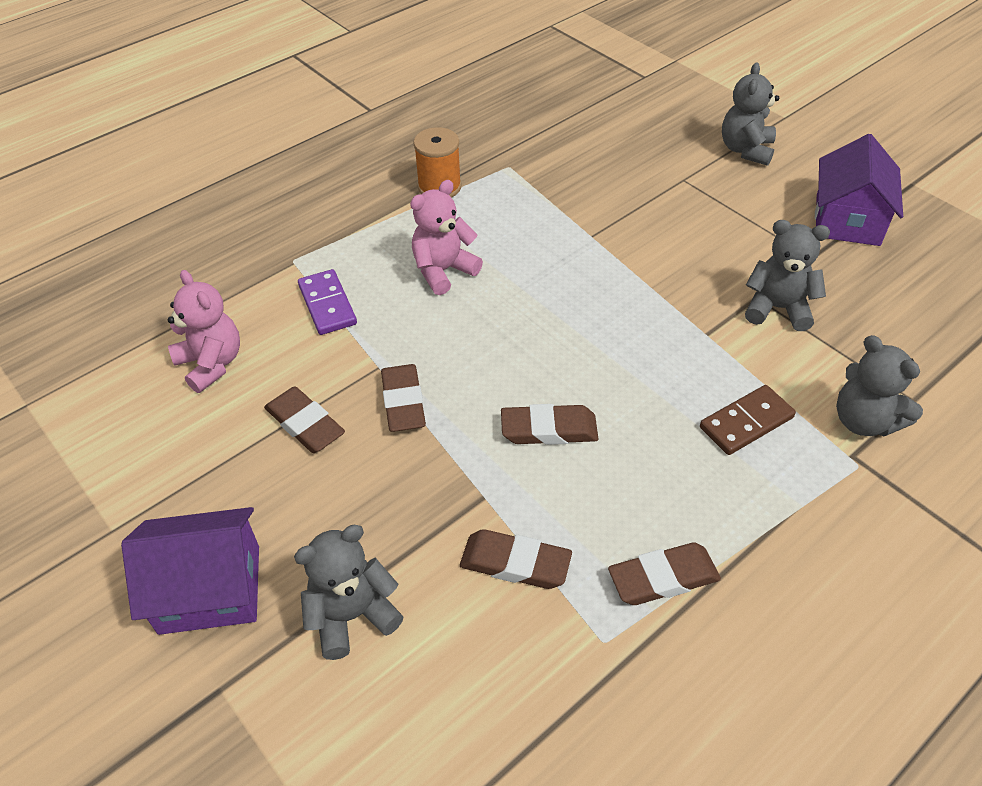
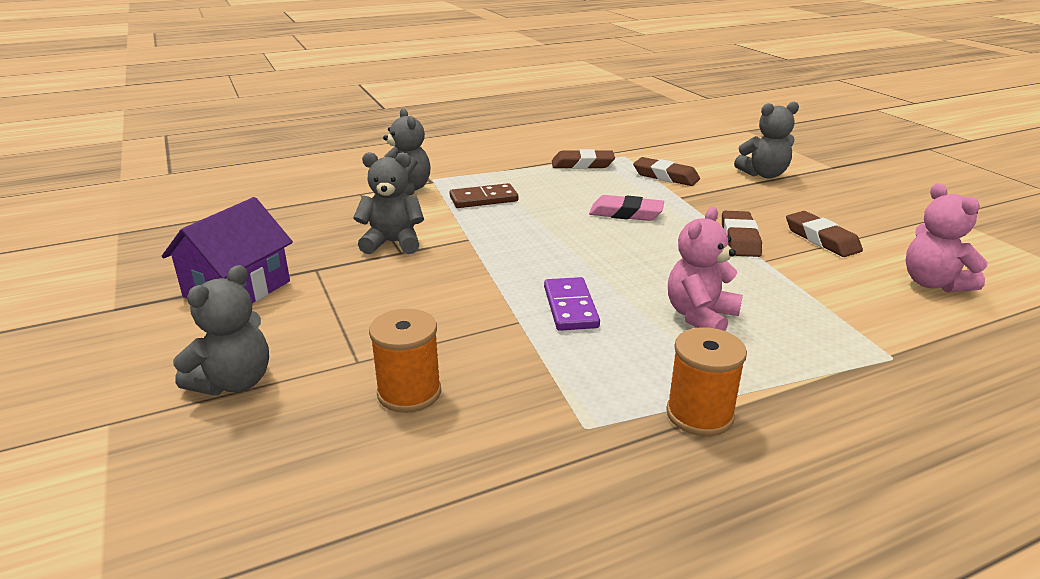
camera: 165 degrees left, 20 degrees down
(210, 589) = (857, 190): purple house -> none
(327, 305) = (830, 308): purple domino -> purple domino (570, 307)
(443, 271) = (700, 316): pink teddy bear -> pink teddy bear turned 150 degrees clockwise
(549, 430) = (626, 213): brown eraser -> pink eraser
(629, 165) = (409, 393): none -> orange spool
(777, 308) = (393, 243): grey teddy bear -> grey teddy bear turned 150 degrees clockwise

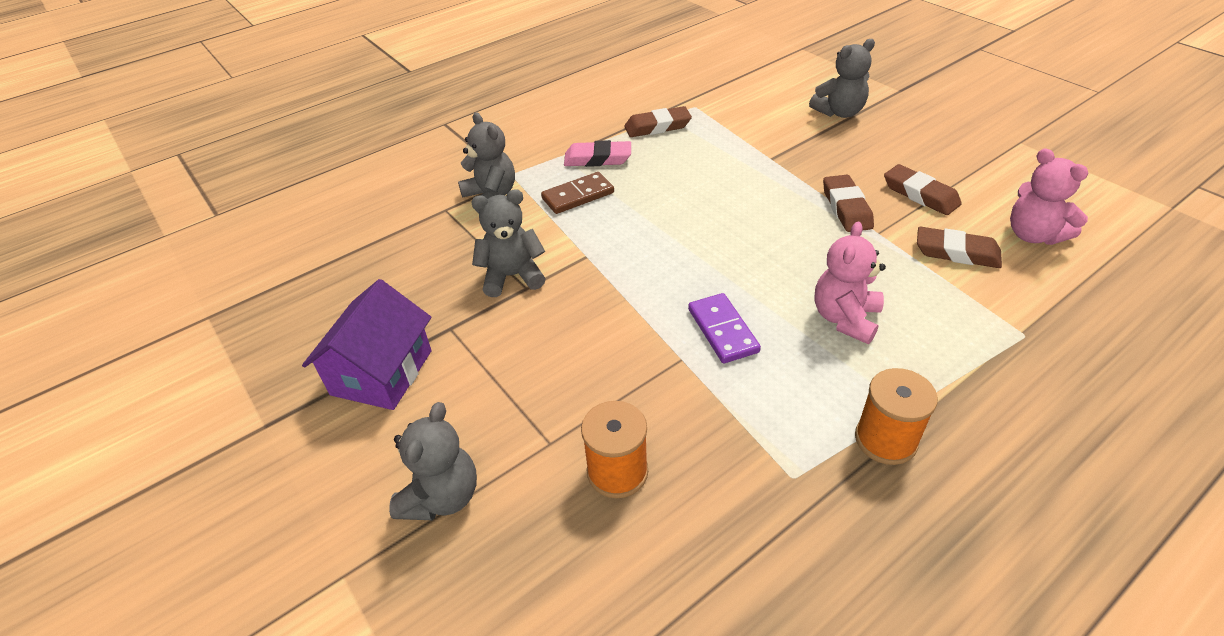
camera: 10 degrees left, 15 degrees up
(626, 213) = (727, 191): pink eraser -> pink eraser (598, 159)
(665, 176) = (746, 131): brown eraser -> brown eraser (956, 253)

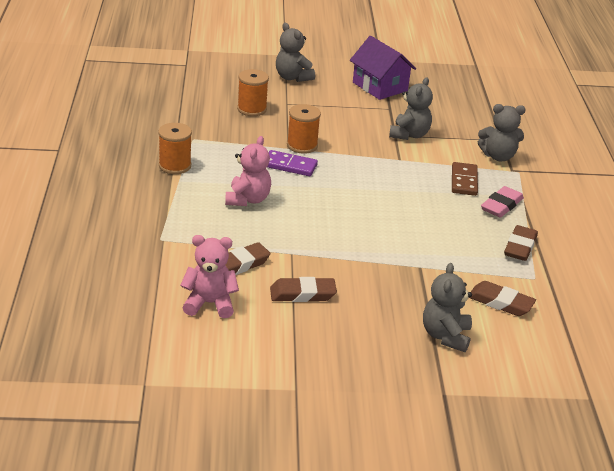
camera: 120 degrees right, 10 degrees down
(658, 349) = (302, 145): none -> orange spool
(845, 318) = (247, 199): pink teddy bear -> pink teddy bear turned 45 degrees clockwise
(846, 208) = (328, 258): brown eraser -> brown eraser (500, 302)

